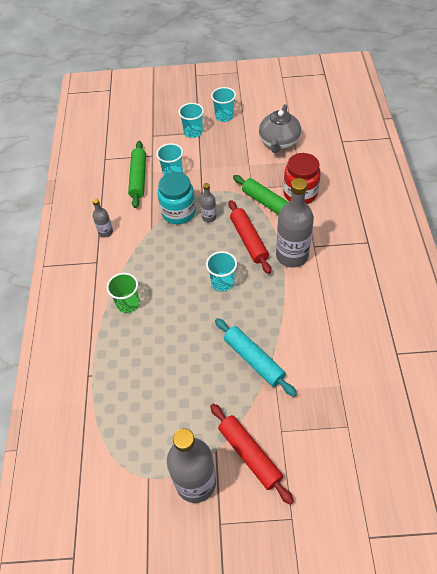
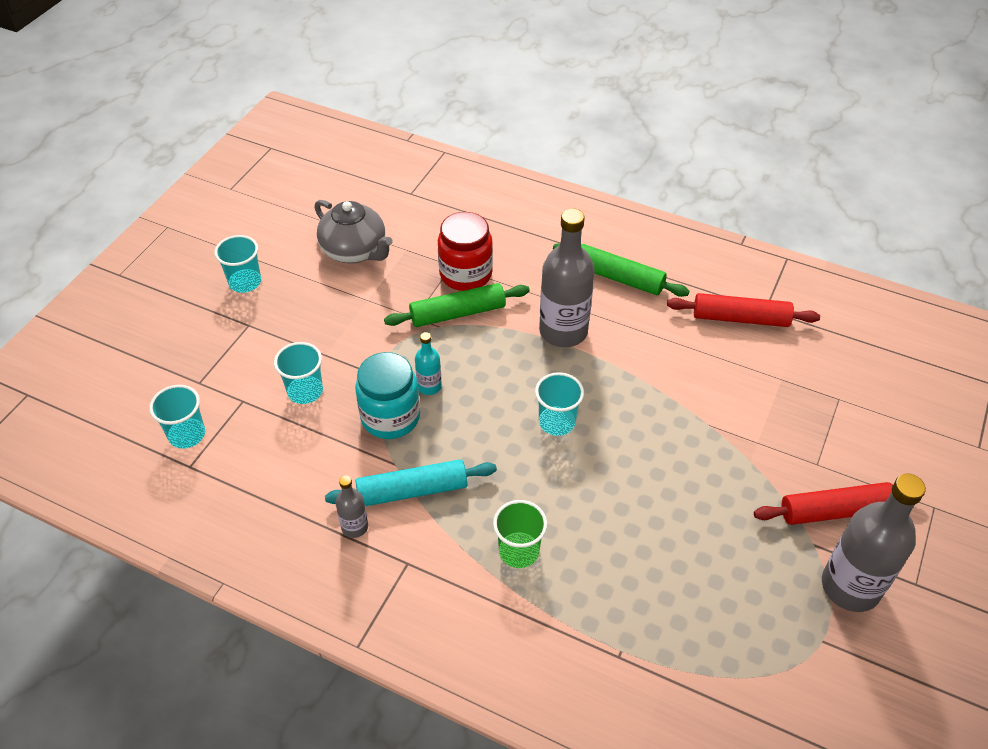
camera: 65 degrees left, 5 degrees down
(138, 178) = (276, 438): green rolling pin -> green rolling pin (618, 278)
(193, 132) = (242, 331): turquoise cup -> turquoise cup (187, 434)
(209, 217) = (429, 386): grey bottle -> turquoise bottle
(248, 240) = (505, 362): red rolling pin -> red rolling pin (740, 318)
(254, 360) = (701, 444): turquoise rolling pin -> turquoise rolling pin (412, 490)

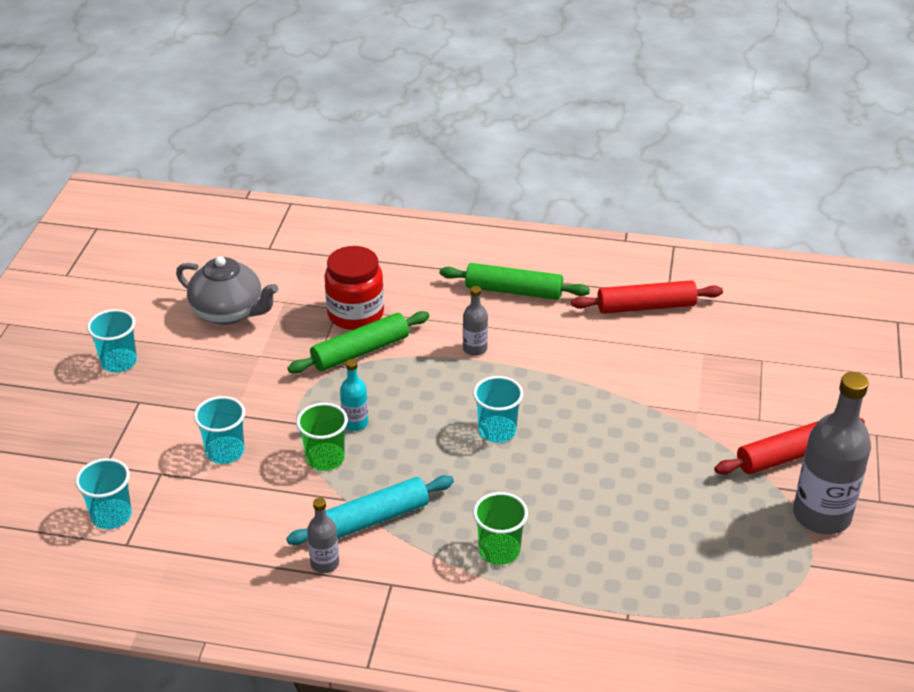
camera: 15 degrees left, 10 degrees down
(390, 417) = (325, 458): turquoise jar -> green cup
(563, 331) = (475, 349): grey bottle -> grey bottle, size x0.48

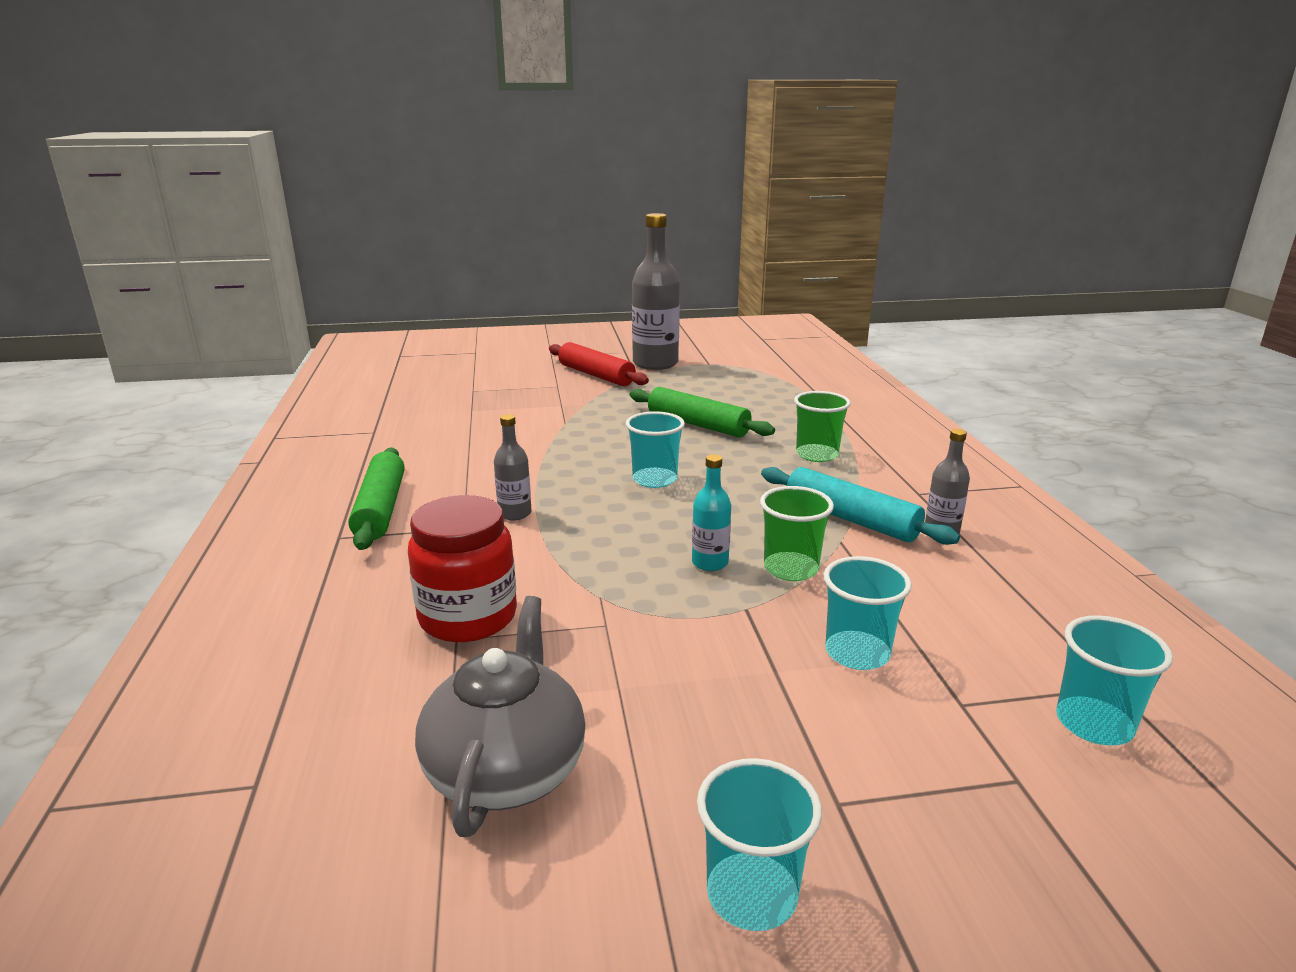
camera: 110 degrees left, 15 degrees down
(360, 351) = (559, 592): green rolling pin -> green rolling pin (698, 424)
(646, 306) = (399, 438): red rolling pin -> none

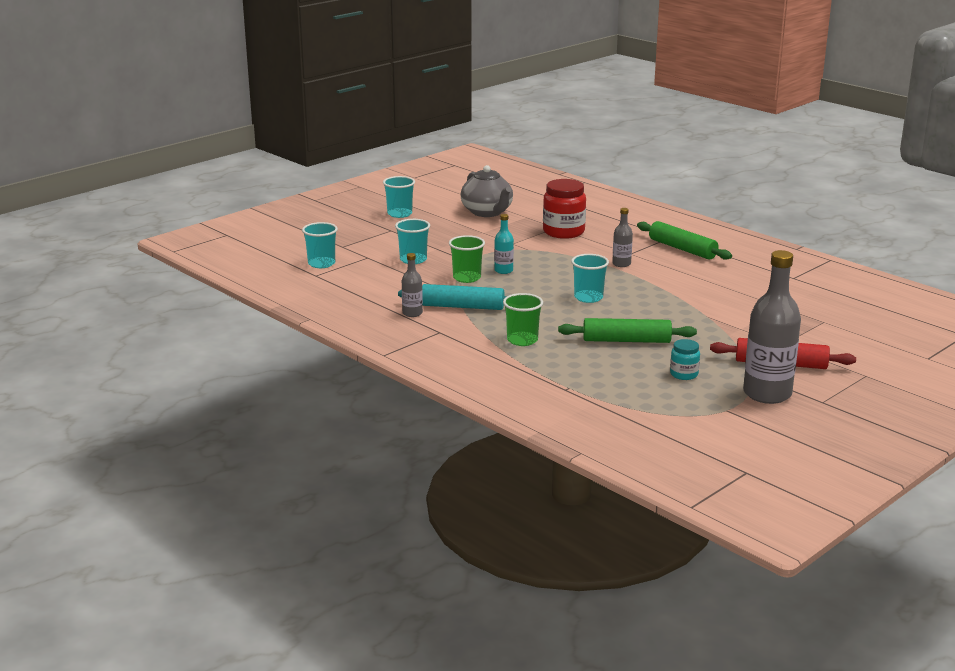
camera: 145 degrees right, 0 degrees up
(696, 388) = (684, 374): none -> turquoise jar

